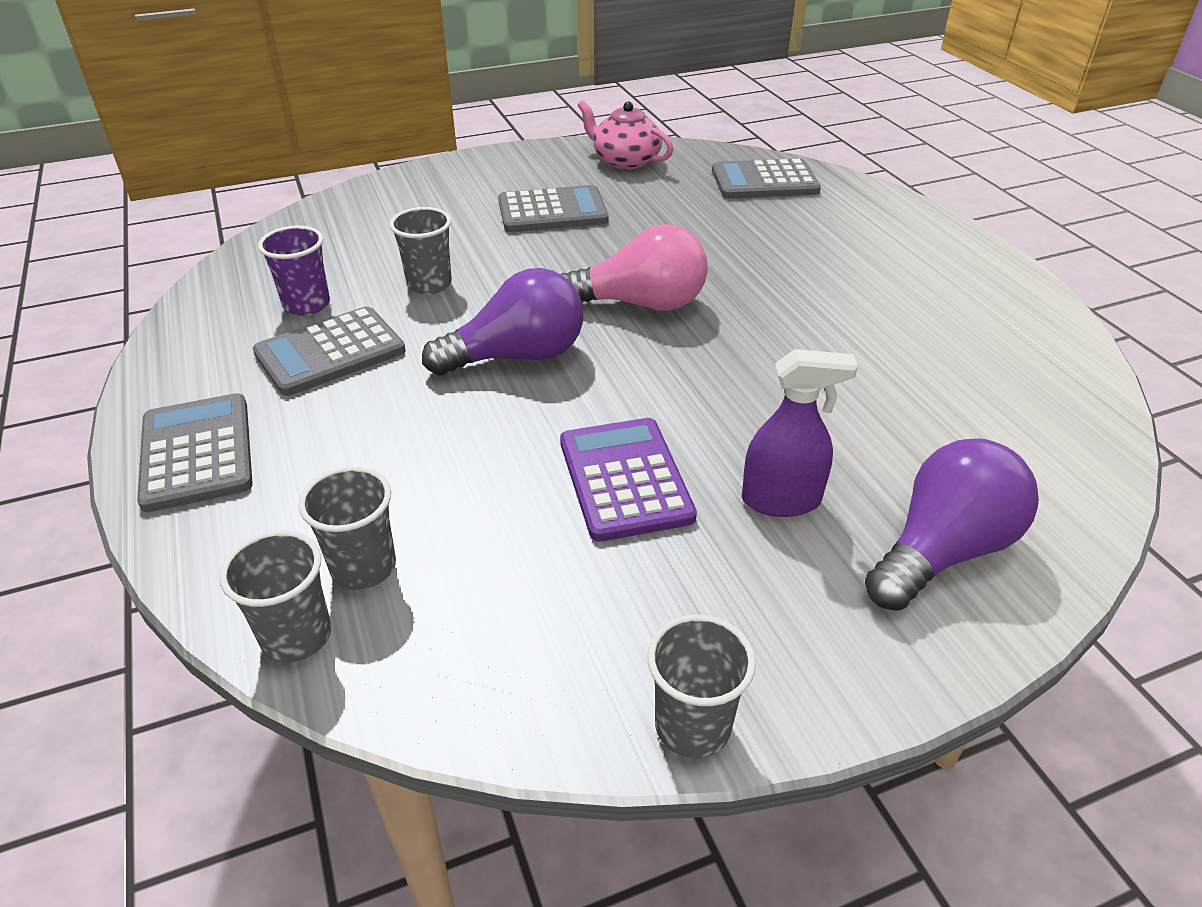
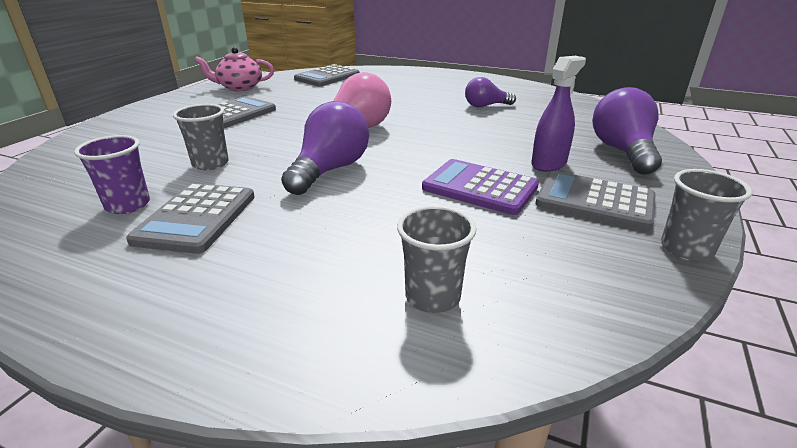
camera: 45 degrees left, 10 degrees down
(197, 452) = (181, 319): grey calculator -> grey calculator (594, 201)
(296, 636) = (465, 357): grey cup -> none
(898, 347) = (485, 106): none -> purple light bulb

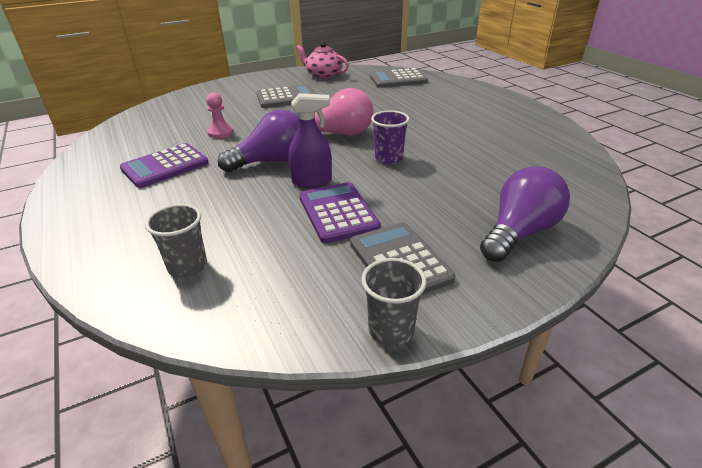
camera: 40 degrees right, 5 degrees up
(128, 205) = (151, 146): purple cup -> purple cup (388, 158)
(196, 218) = (165, 166): grey calculator -> purple calculator
(210, 164) = (220, 132): grey cup -> pink pawn
(485, 106) = (479, 144): purple light bulb -> none
(549, 164) = (427, 216): purple spray bottle -> purple spray bottle (312, 182)

